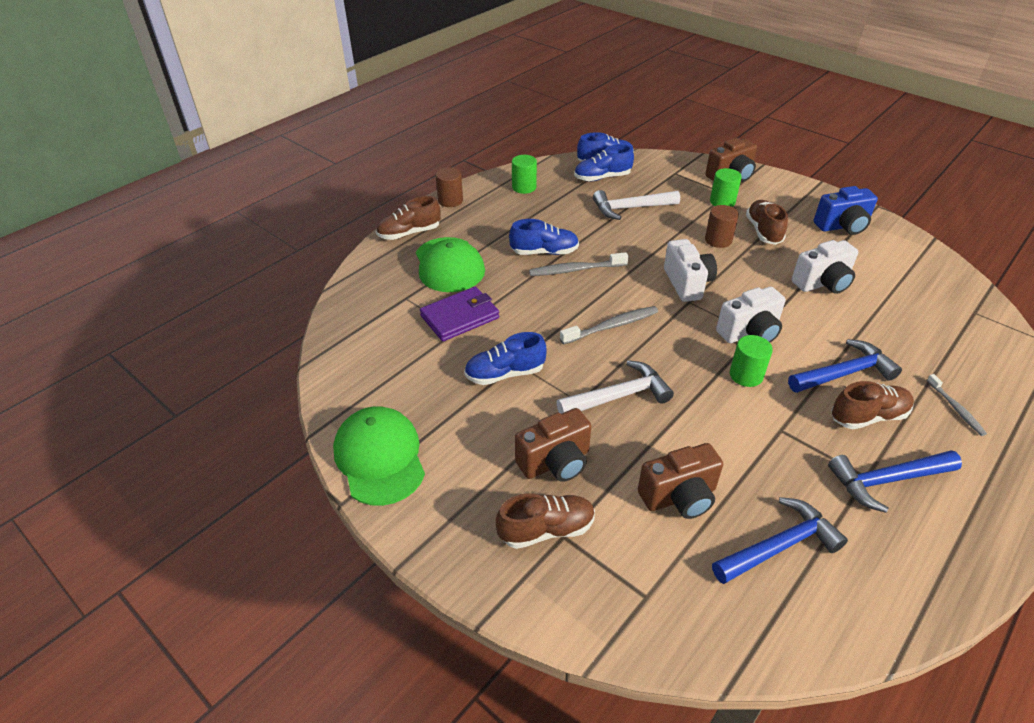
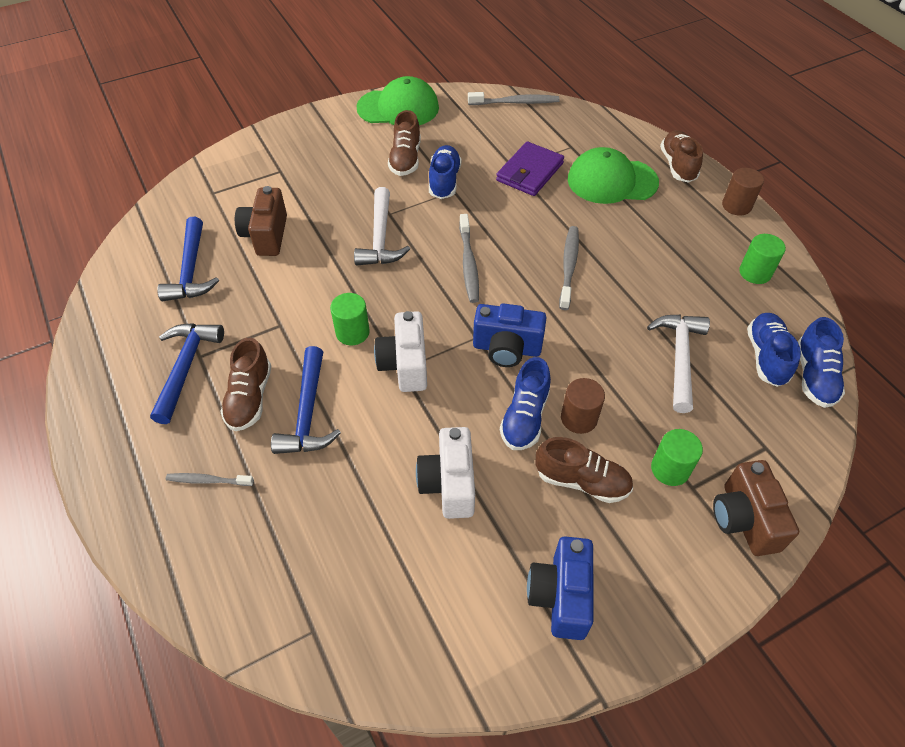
camera: 110 degrees right, 10 degrees up
(337, 353) = (515, 102): none -> grey toothbrush
(460, 317) = (529, 172): purple wallet -> purple wallet turned 45 degrees clockwise
(544, 252) = (610, 252): blue shoe -> blue shoe (524, 417)
(546, 530) = (290, 165): brown shoe -> brown shoe (405, 159)
(555, 462) = (339, 184): brown camera -> none
(687, 283) = (507, 348): white camera -> blue camera

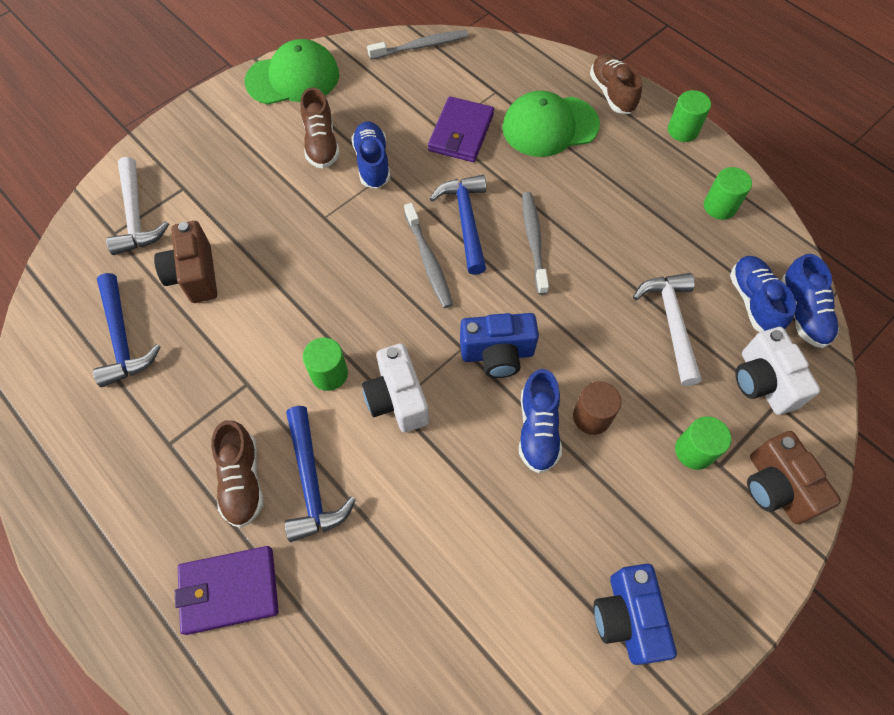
camera: 15 degrees left, 10 degrees up
(186, 367) = (158, 462): blue hammer -> blue hammer (466, 221)
(208, 480) = (229, 590): grey toothbrush -> purple wallet
(380, 238) = (324, 250): white hammer -> white hammer (136, 216)
(449, 484) = (483, 526): white camera -> white camera (763, 382)
(582, 481) = (613, 487): brown shoe -> none
(736, 206) = (682, 130): brown cylinder -> green cylinder

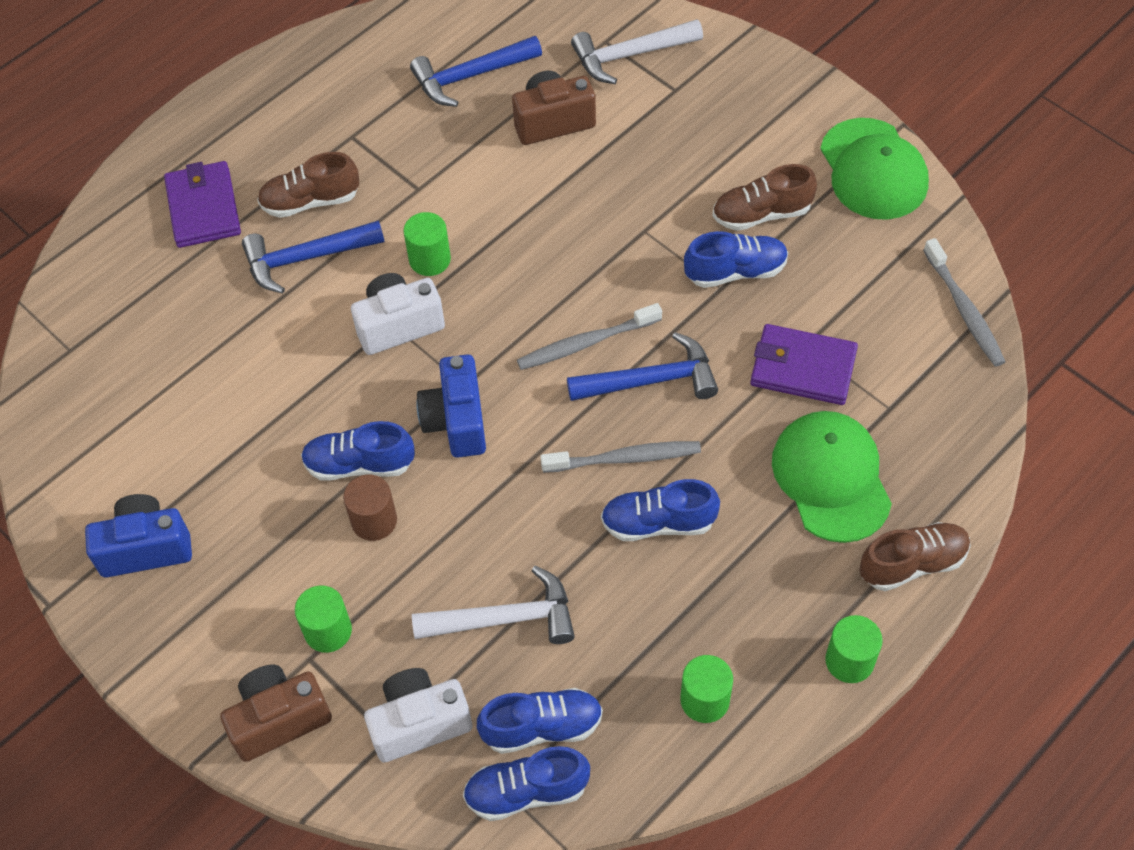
camera: 90 degrees right, 5 degrees down
(587, 224) = (658, 523): none -> blue shoe

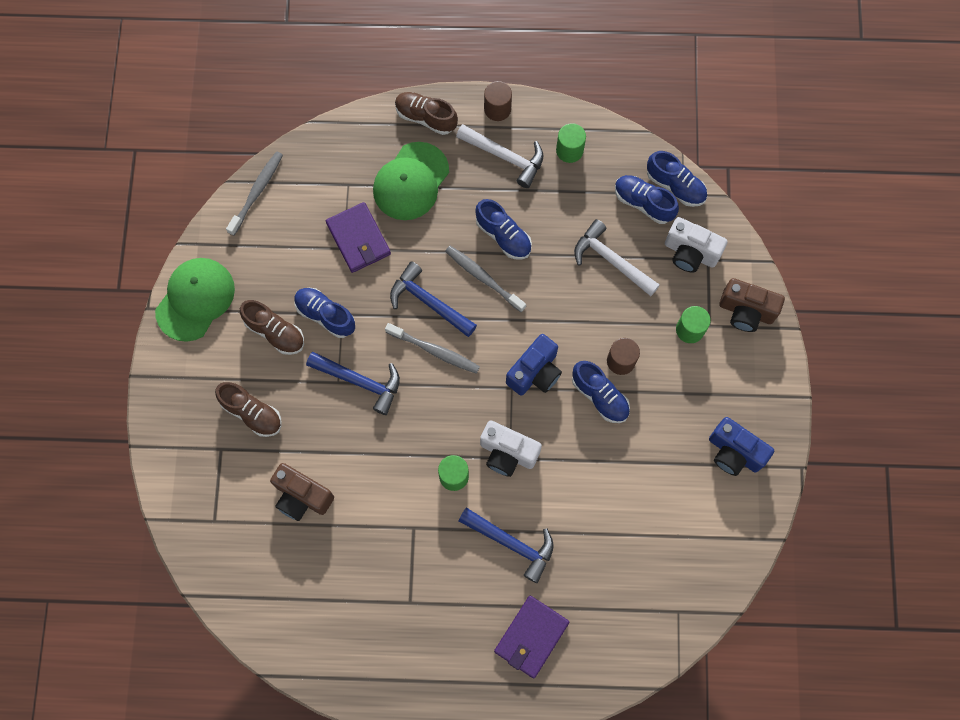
camera: 135 degrees left, 15 degrees up
(310, 201) = (474, 580): brown shoe -> brown shoe (252, 413)
(470, 76) = (307, 576): blue hammer -> blue hammer (360, 382)
(630, 55) = (213, 497): white hammer -> white hammer (505, 157)
(849, 661) = (497, 109): green cylinder -> brown cylinder

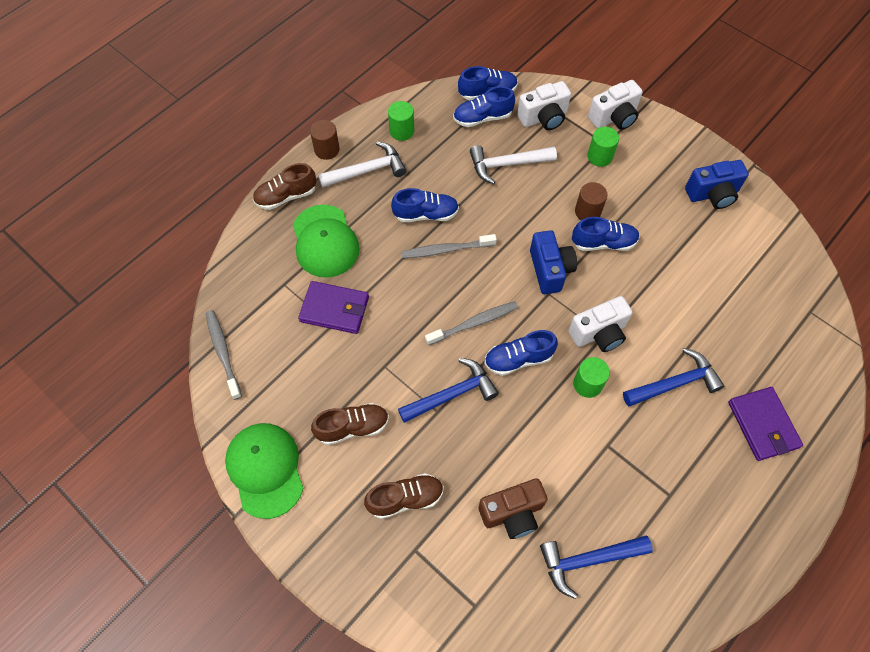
camera: 50 degrees left, 10 degrees down
(325, 315) = (374, 379): blue shoe -> blue shoe (518, 359)
(429, 302) = (431, 298): blue hammer -> blue hammer (588, 560)
(746, 311) = (614, 117): brown camera -> white camera

